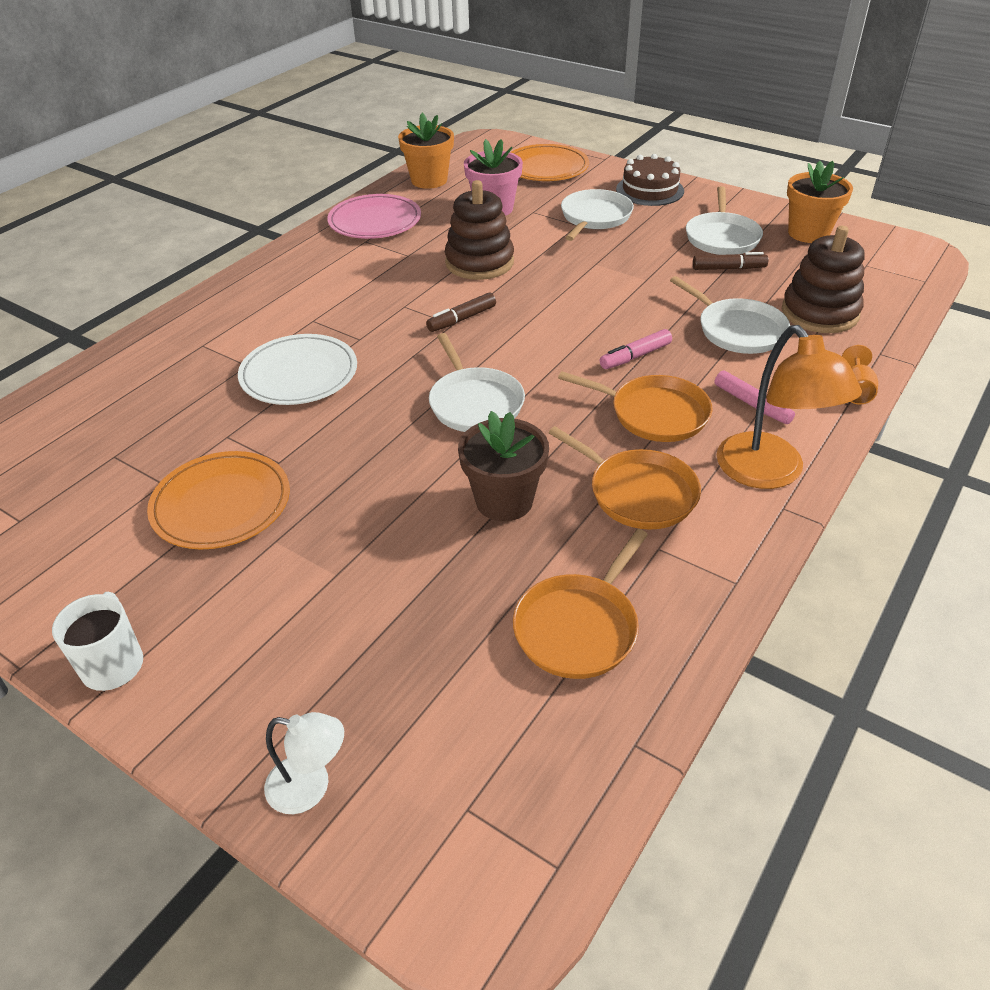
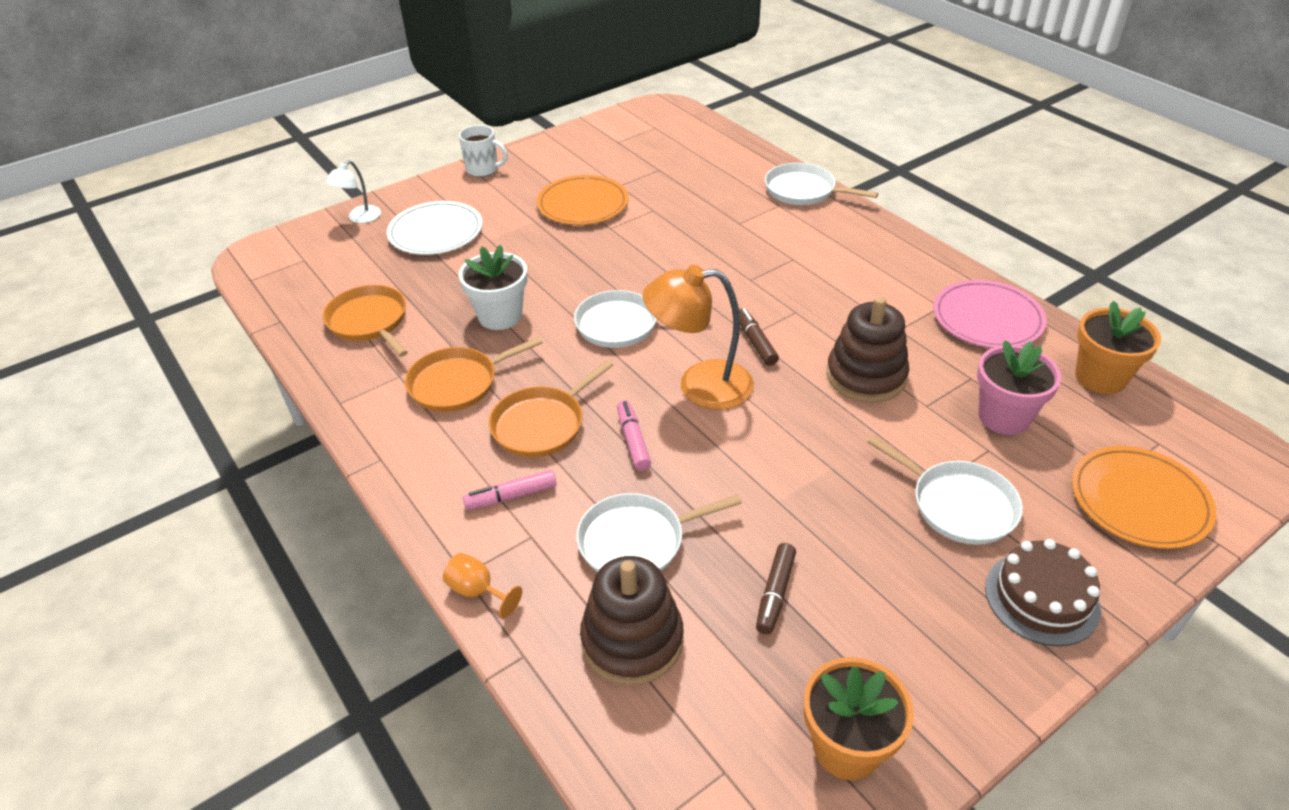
camera: 110 degrees right, 0 degrees up
(299, 374) = (713, 245): white plate -> white plate (436, 232)
(504, 501) = (500, 316): brown flower pot -> white flower pot
(722, 237) = (864, 624): white pan -> white pan (803, 191)
(769, 473) = (420, 468): orange lamp -> orange lamp (700, 385)

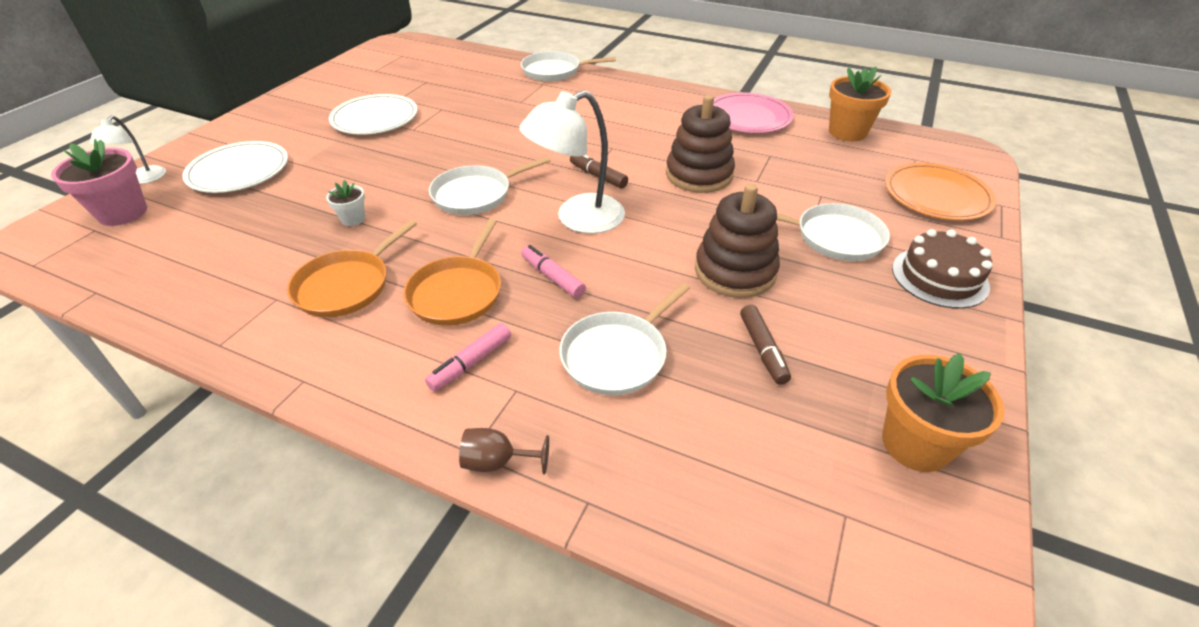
camera: 30 degrees left, 0 degrees up
(369, 321) = (210, 262): orange pan -> none
(477, 591) = (497, 462): orange goblet -> brown goblet
(483, 169) = (258, 114): white mug -> none
(500, 316) = (353, 219): white flower pot -> white flower pot, size x0.53
(583, 204) = (375, 118): orange plate -> white plate
(632, 640) = (678, 440): brown stacking toy -> brown stacking toy (735, 271)
(700, 385) = (577, 219): orange lamp -> white lamp
(1004, 417) = (812, 172): pink flower pot -> pink flower pot (123, 213)

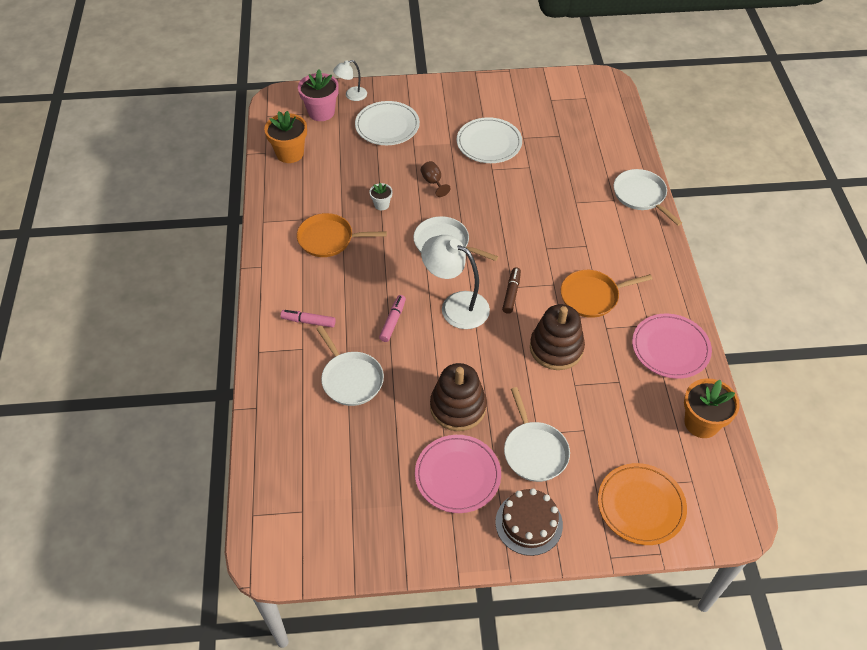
camera: 60 degrees right, 10 degrees up
(457, 292) = (353, 287): orange pan -> orange pan (592, 296)
(497, 462) = (258, 364): brown goblet -> brown goblet (433, 182)
(617, 355) = (350, 379): white pan -> white pan turned 135 degrees counterclockwise
(762, 350) = (395, 443): brown marker -> none
(844, 309) = (457, 475): none -> pink plate
(915, 444) = (365, 533): orange flower pot -> orange flower pot (290, 153)

